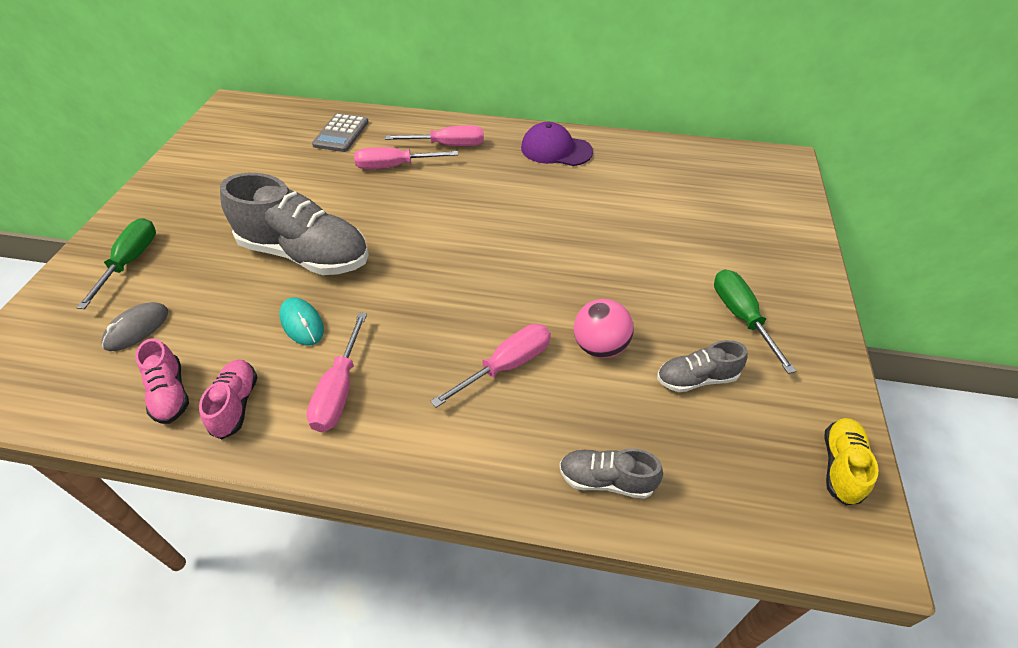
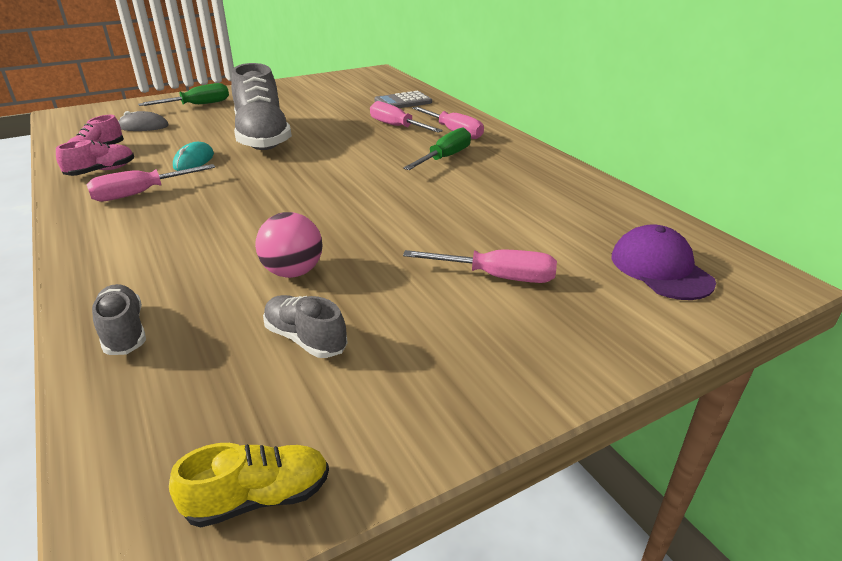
camera: 50 degrees right, 15 degrees down
(507, 365) = (225, 240): pink screwdriver -> pink screwdriver (498, 277)
(556, 150) = (528, 166): purple cap -> purple cap (660, 269)
(740, 316) = (437, 337): green screwdriver -> green screwdriver (445, 157)

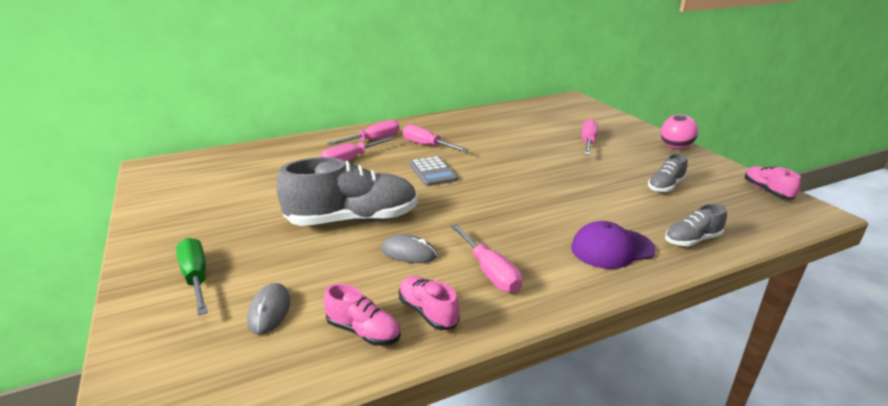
camera: 85 degrees left, 5 degrees down
(194, 161) = (409, 253): turquoise mouse -> grey mouse
(258, 497) = (767, 191): yellow shoe -> pink shoe
(293, 272) = (603, 192): pink ball -> pink ball (675, 147)
(403, 102) = (281, 155): grey calculator -> grey calculator (432, 172)
(445, 157) = (426, 145): green screwdriver -> pink screwdriver
(660, 269) = (568, 112): purple cap -> purple cap (612, 248)

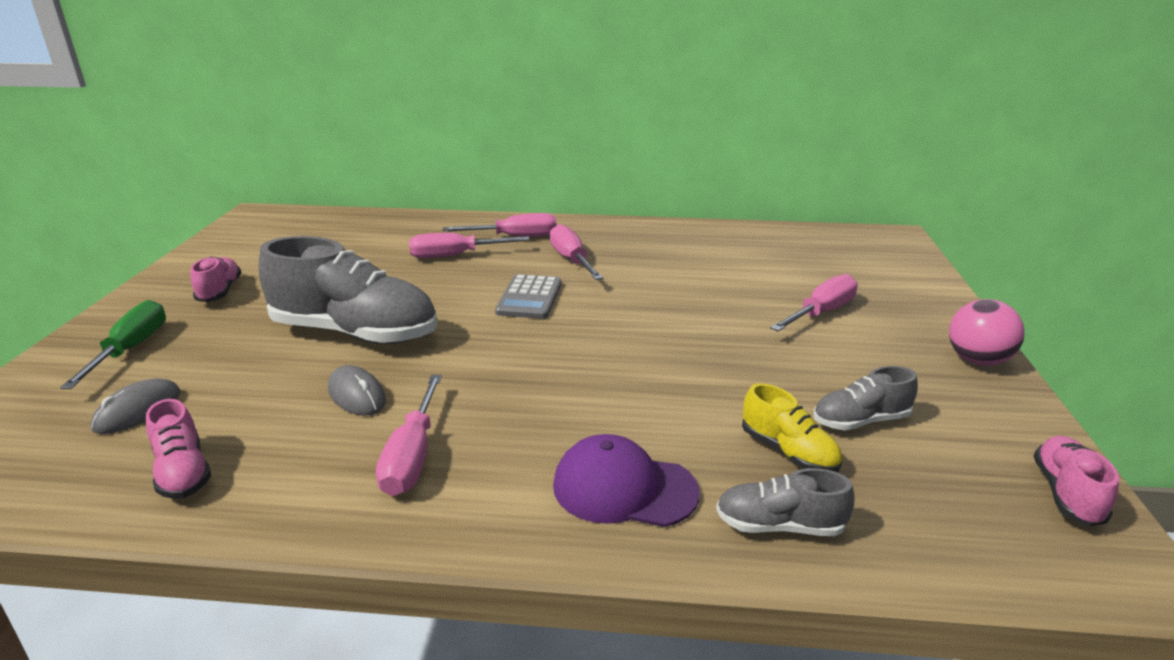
camera: 30 degrees right, 0 degrees up
(428, 312) = (274, 479): pink shoe -> pink shoe (220, 291)
(655, 209) = (788, 452): none -> yellow shoe

